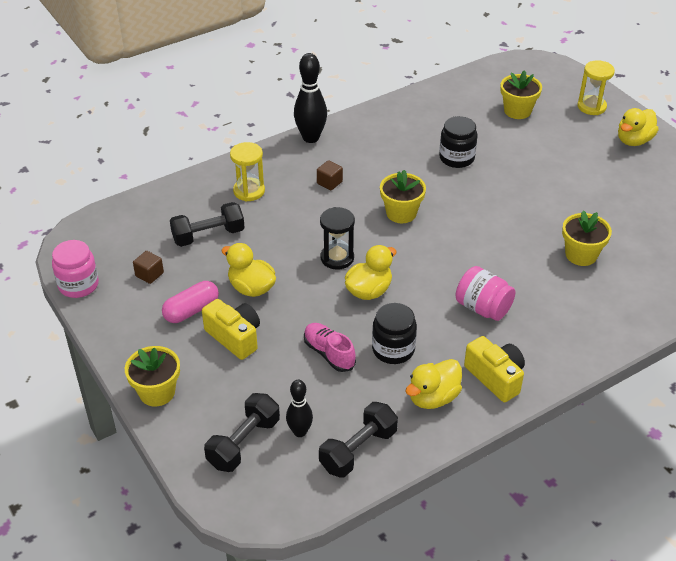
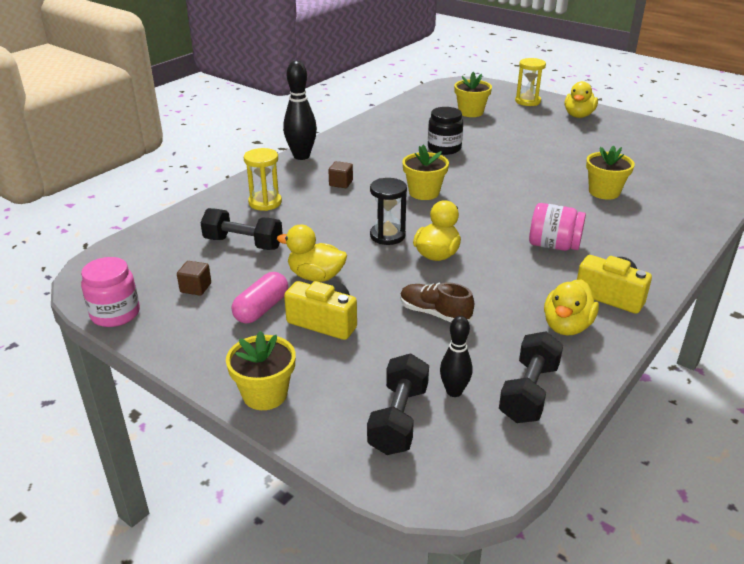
camera: 20 degrees left, 10 degrees down
(208, 235) = (243, 243): black dumbbell -> black dumbbell turned 60 degrees clockwise
(329, 353) = (434, 313): pink shoe -> brown shoe
(393, 349) = (496, 295): black jar -> none

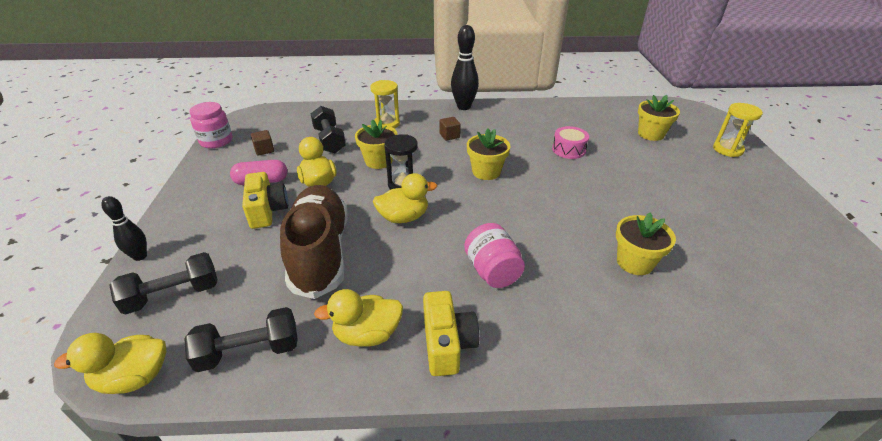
camera: 50 degrees right, 5 degrees up
(265, 394) = (169, 226): yellow flower pot -> yellow flower pot (378, 161)
(434, 313) = (320, 252): brown shoe -> brown shoe, size x2.07
(444, 148) = (568, 150): black jar -> pink drum
(454, 391) = (223, 308): black bowling pin -> black bowling pin (140, 256)
(578, 115) = (759, 185): yellow duck -> yellow duck (134, 378)

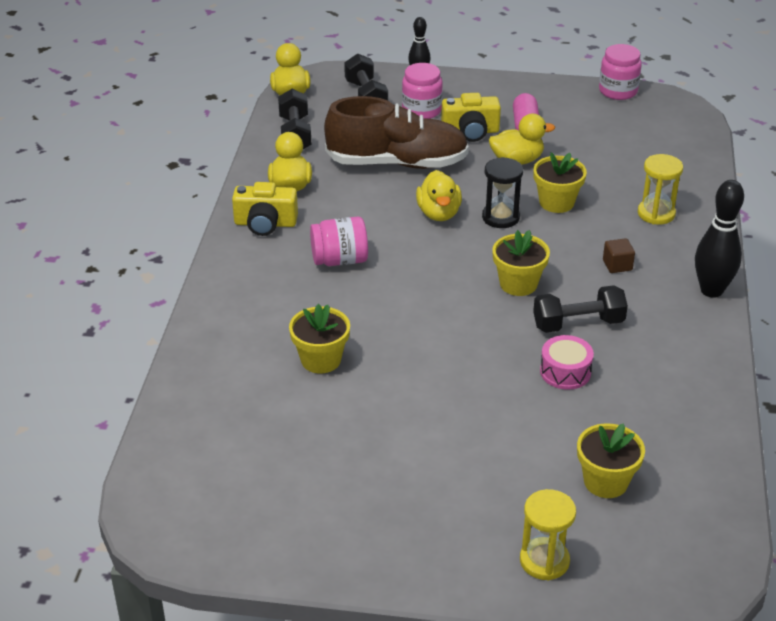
camera: 100 degrees right, 0 degrees up
(218, 246) = (421, 110): none -> pink jar
(264, 150) = (593, 123): brown cube -> none
(329, 140) = (612, 167): black dumbbell -> black dumbbell (578, 324)

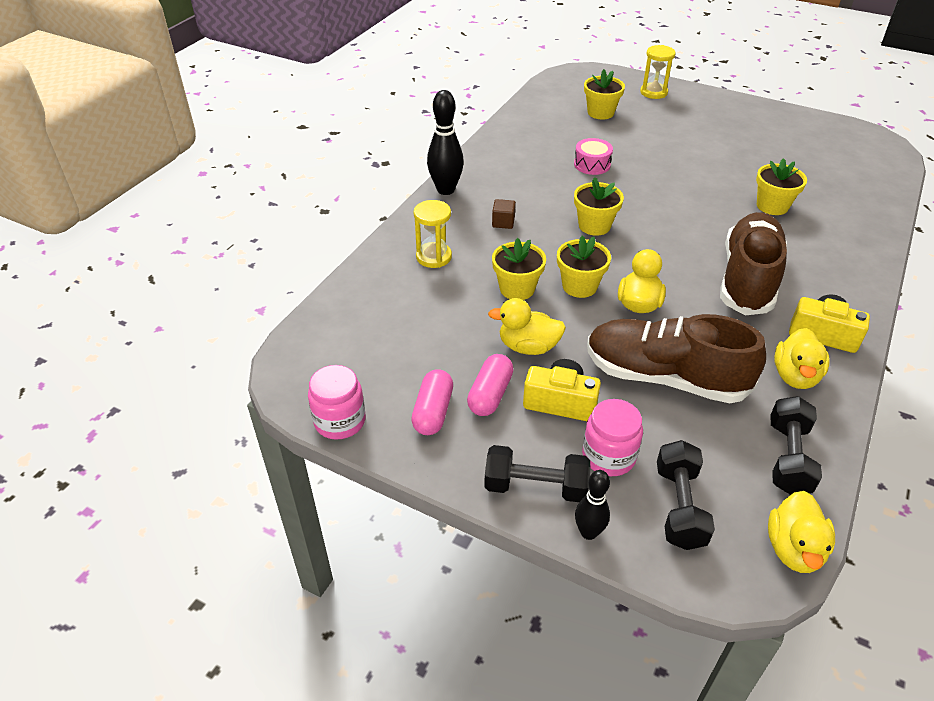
camera: 160 degrees left, 5 degrees up
(340, 260) = (747, 279): pink jar -> brown shoe
(500, 217) = (579, 286): black hourglass -> yellow flower pot
(558, 108) = (433, 412): none -> pink capsule
(578, 324) = (564, 189): black dumbbell -> black dumbbell (535, 487)

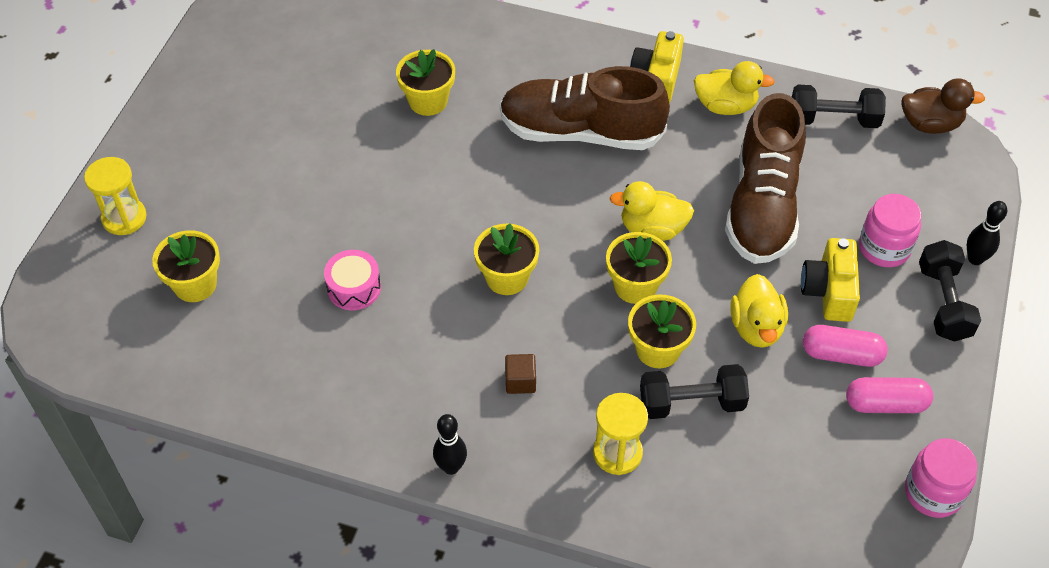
camera: 100 degrees left, 10 degrees up
(445, 190) = (451, 467): black bowling pin -> black bowling pin, size x0.61
(679, 507) = (920, 196): black dumbbell -> black dumbbell (691, 403)
(793, 549) = (930, 124): yellow duck -> brown duck

